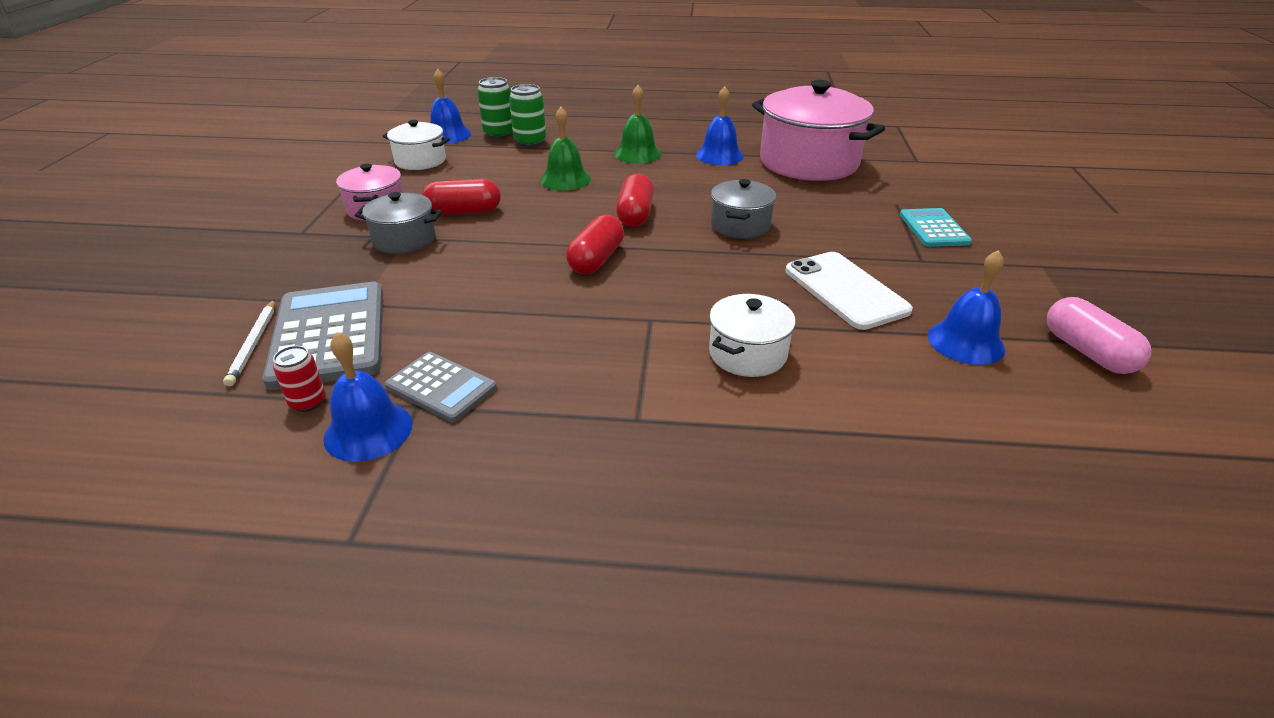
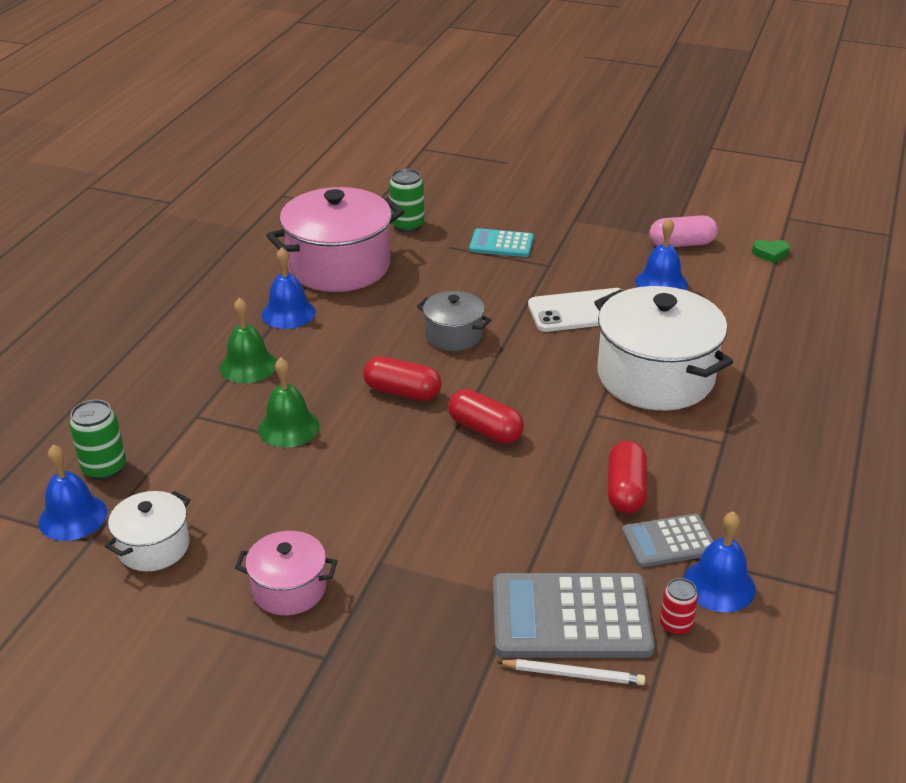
camera: 75 degrees left, 0 degrees up
(404, 240) = (386, 563): grey pot -> none
(441, 387) = (668, 541): grey calculator -> grey calculator turned 150 degrees counterclockwise
(464, 212) = (335, 513): red capsule -> red capsule (625, 490)
(530, 142) = (153, 443): green can -> green can (407, 225)
(747, 354) = (655, 376): white pot -> white pot, size x1.94
(1169, 444) = (770, 254): none -> green heart

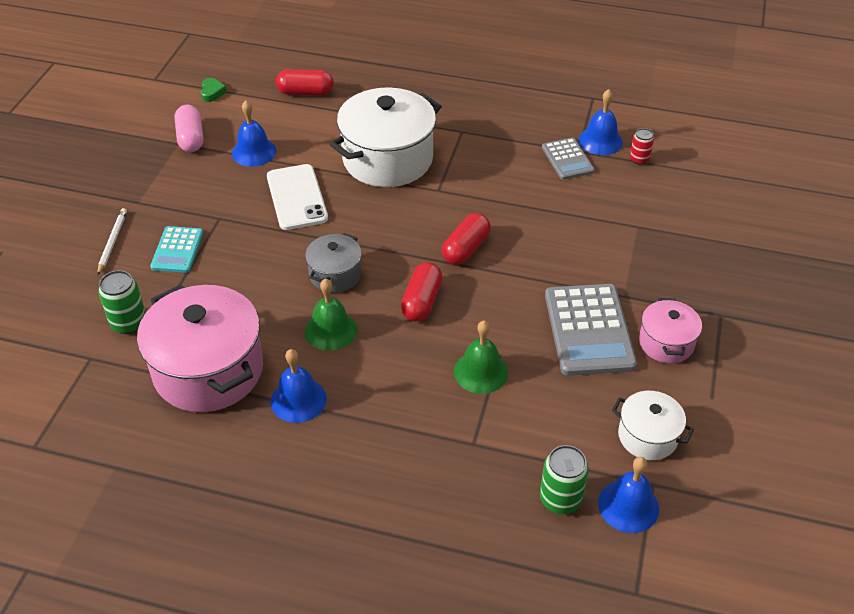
camera: 95 degrees left, 10 degrees up
(248, 365) = (391, 417): green bell -> green bell (330, 330)
(571, 617) = (647, 202): grey calculator -> grey calculator (589, 330)
(573, 674) = (692, 201): white pencil -> white pencil (112, 242)
(625, 490) = (522, 177): red capsule -> red capsule (305, 92)

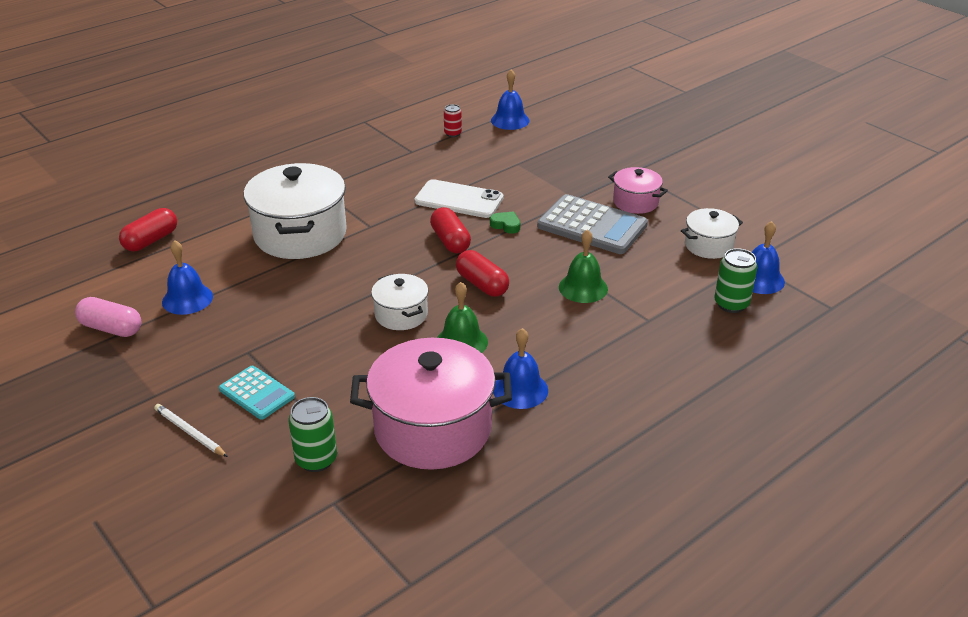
camera: 55 degrees left, 10 degrees down
(212, 92) = (65, 291): green heart -> green heart (506, 225)
(297, 197) = (281, 298): white phone -> white phone (459, 200)
(335, 274) = (401, 315): grey pot -> white pot
(567, 159) = (414, 159): grey calculator -> none
(600, 141) = (413, 139): blue bell -> blue bell (510, 120)

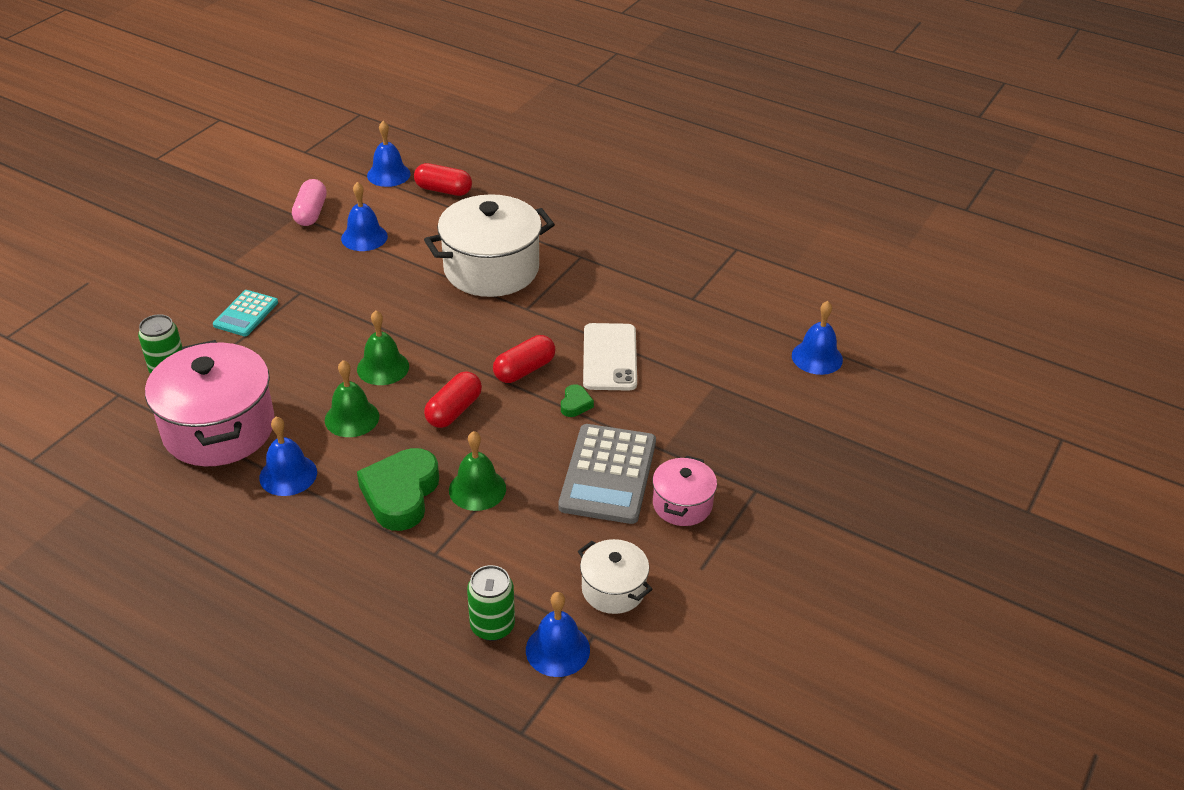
camera: 70 degrees right, 5 degrees up
(89, 269) = (388, 174): none -> blue bell
(190, 432) = (190, 294): white pencil -> none
(401, 315) = (383, 367): white pot -> green bell
(453, 133) = (753, 319): red can -> none
(573, 327) = (401, 494): none -> green heart

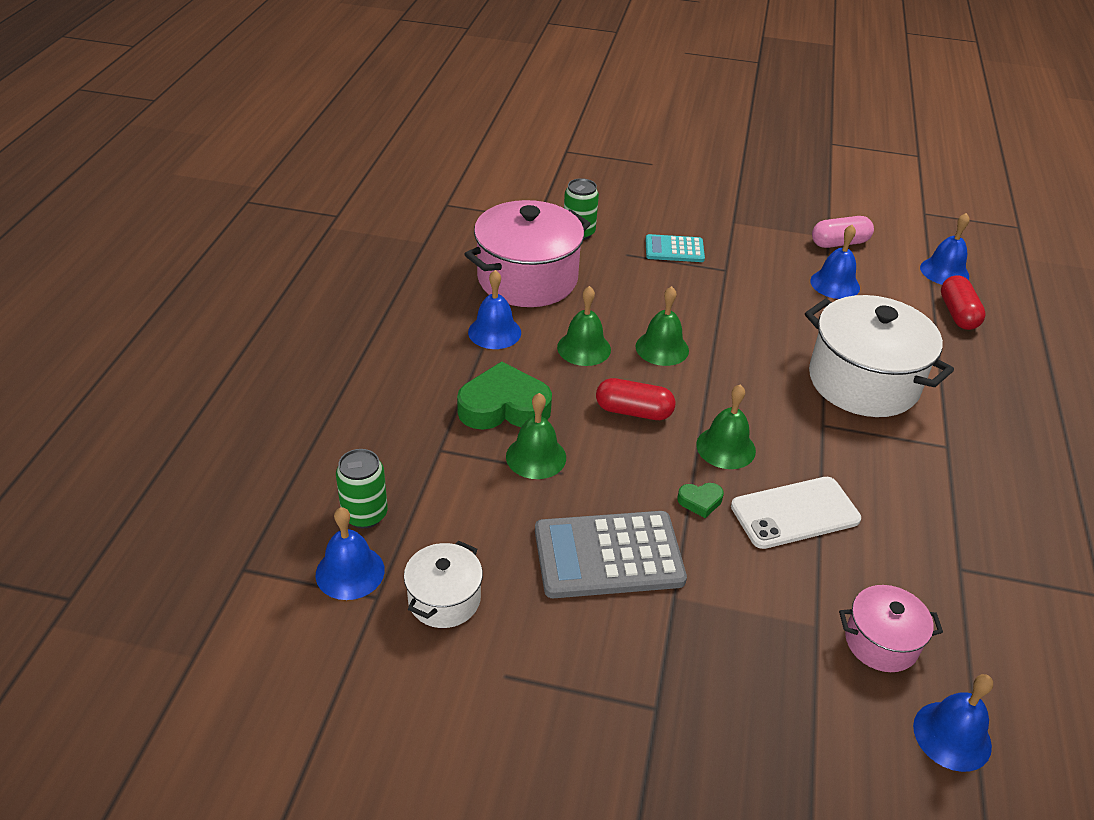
camera: 70 degrees right, 0 degrees up
(524, 370) = (726, 447): red capsule -> green bell
(682, 504) = (595, 635): pink pot -> pink pot (881, 642)

